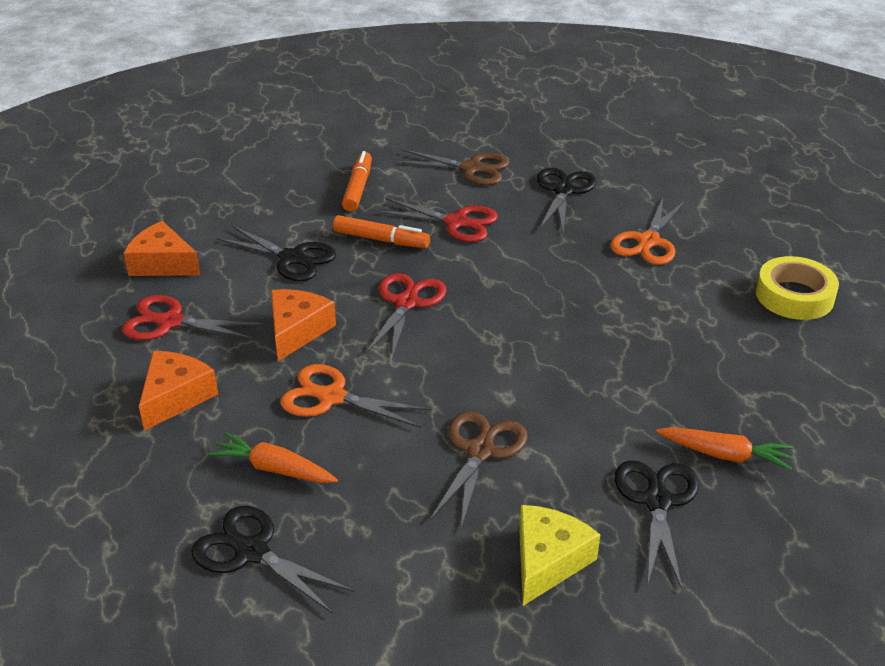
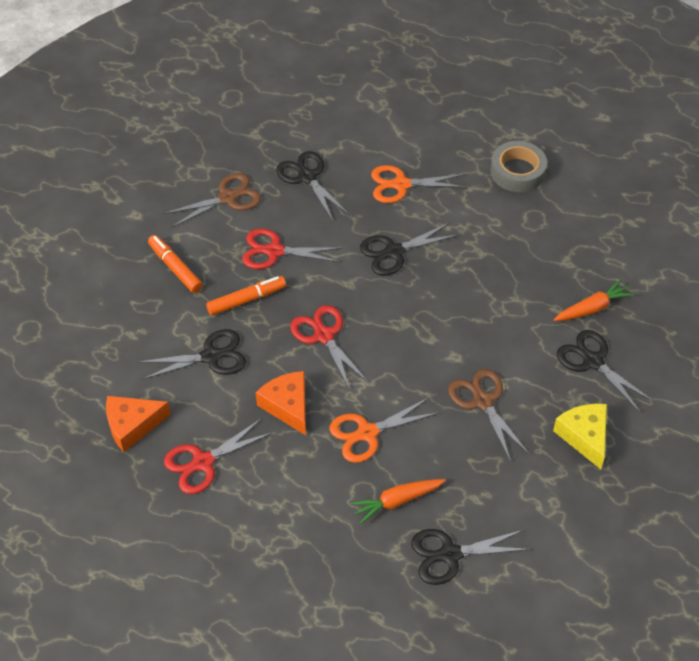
camera: 45 degrees left, 15 degrees up
(176, 397) = (281, 506): orange cheese -> none
(456, 222) = (274, 251): red scissors -> red scissors turned 150 degrees counterclockwise
(567, 283) = (394, 252): none -> black scissors
(648, 241) = (401, 185): orange scissors -> orange scissors turned 105 degrees clockwise
(794, 296) = (517, 171): yellow tape -> grey tape

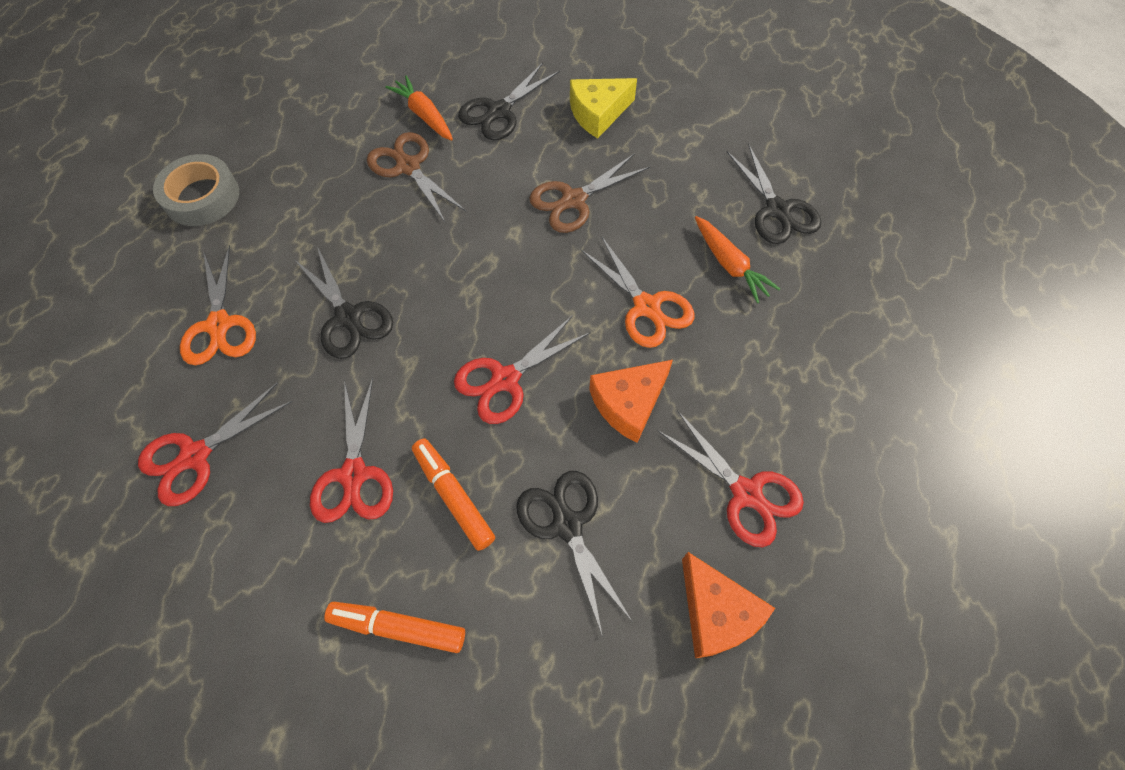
camera: 100 degrees left, 10 degrees up
(175, 268) = (398, 627): orange marker -> orange marker turned 60 degrees clockwise
(227, 198) = (237, 575): brown scissors -> brown scissors (408, 167)
(307, 177) = (195, 455): black scissors -> red scissors

